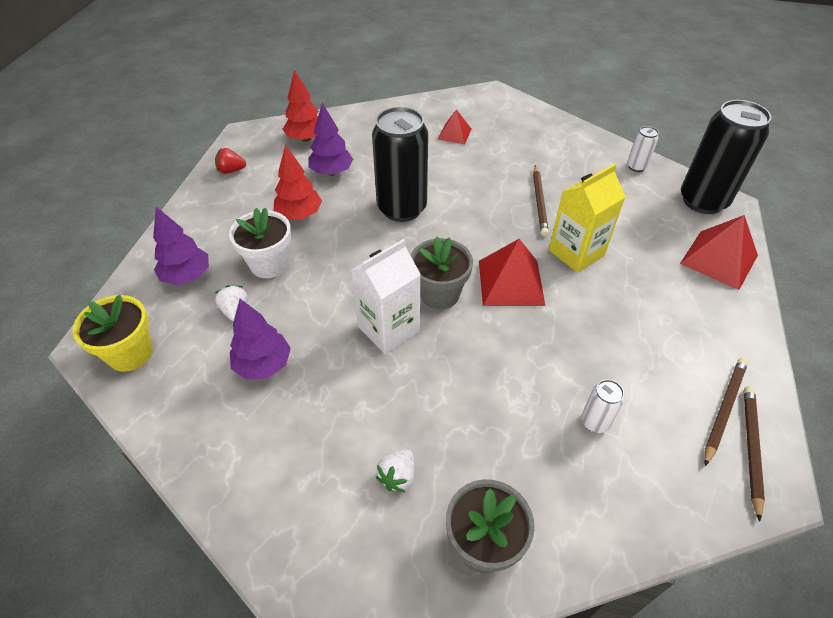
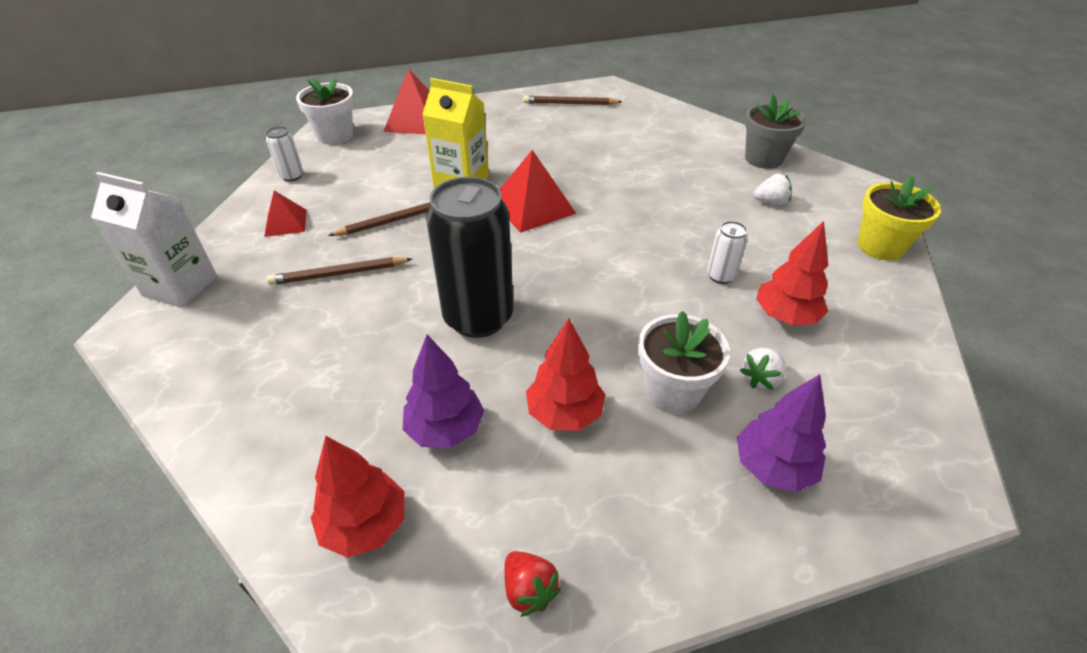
camera: 120 degrees left, 5 degrees down
(130, 353) = (909, 436): yellow flower pot -> yellow flower pot (880, 246)
(263, 365) = (785, 316): purple tree -> red tree
(389, 329) = (658, 255): white carton -> white carton (180, 286)
(439, 294) = (586, 241): grey flower pot -> none
(454, 134) = (273, 331): red pyramid -> red pyramid (286, 223)
(595, 422) = (632, 141): white can -> white can (720, 276)
(703, 201) = (335, 135): black can -> white flower pot
(751, 449) = (590, 94): brown pencil -> brown pencil (339, 274)

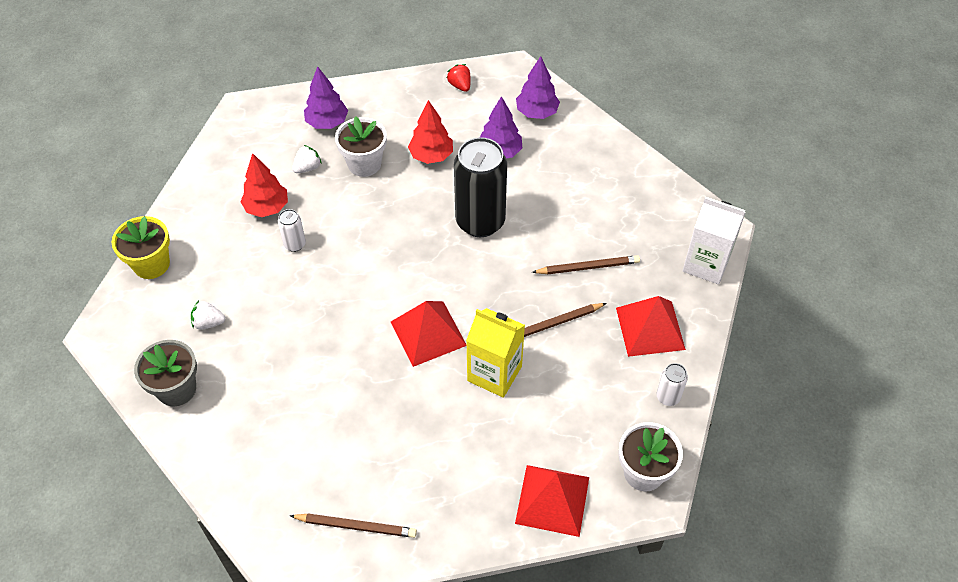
camera: 175 degrees left, 10 degrees up
(286, 223) = (650, 328): red pyramid -> red pyramid, size x1.70
(365, 525) = (536, 112): red tree -> purple tree

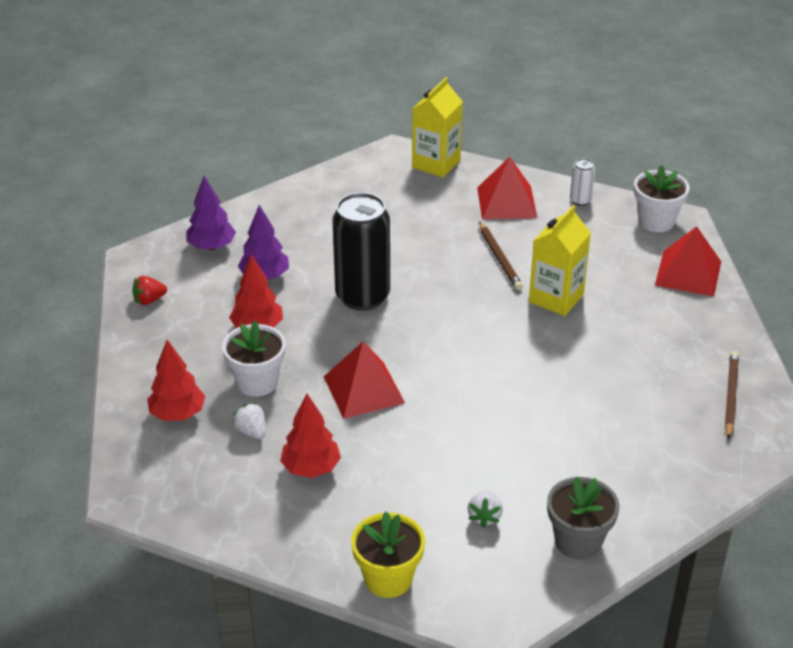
camera: 85 degrees left, 15 degrees down
(295, 244) = (373, 442): white can -> none
(327, 123) = (177, 414): purple tree -> red tree
(428, 333) = (506, 340): red pyramid -> red pyramid (363, 389)
(587, 267) = (432, 231): brown pencil -> none
(706, 264) = (436, 164): white carton -> yellow carton

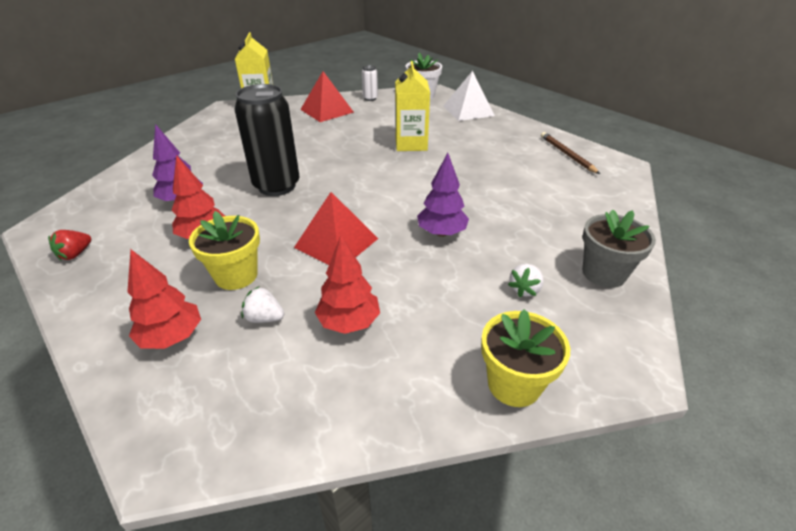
camera: 35 degrees left, 0 degrees up
(212, 247) = (116, 197): purple tree -> purple tree (441, 233)
(257, 382) = (236, 275): white flower pot -> yellow flower pot
(484, 517) = (525, 289): white strawberry -> white strawberry turned 60 degrees clockwise
(499, 258) = (352, 136): brown pencil -> none
(688, 273) = (468, 110): red pyramid -> white pyramid

